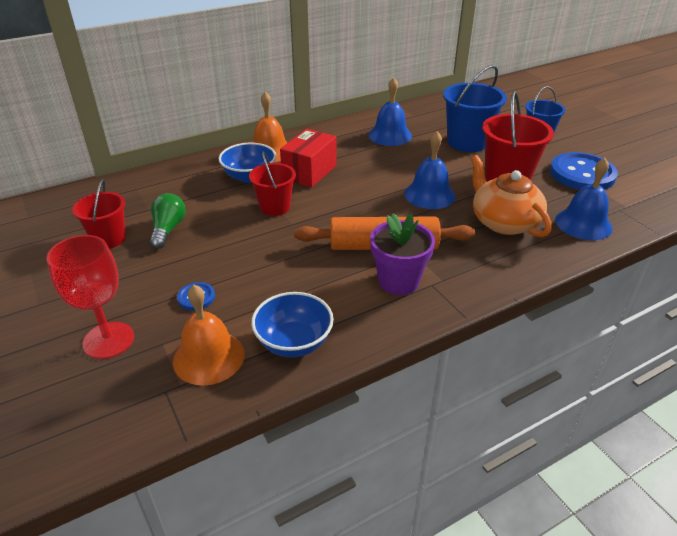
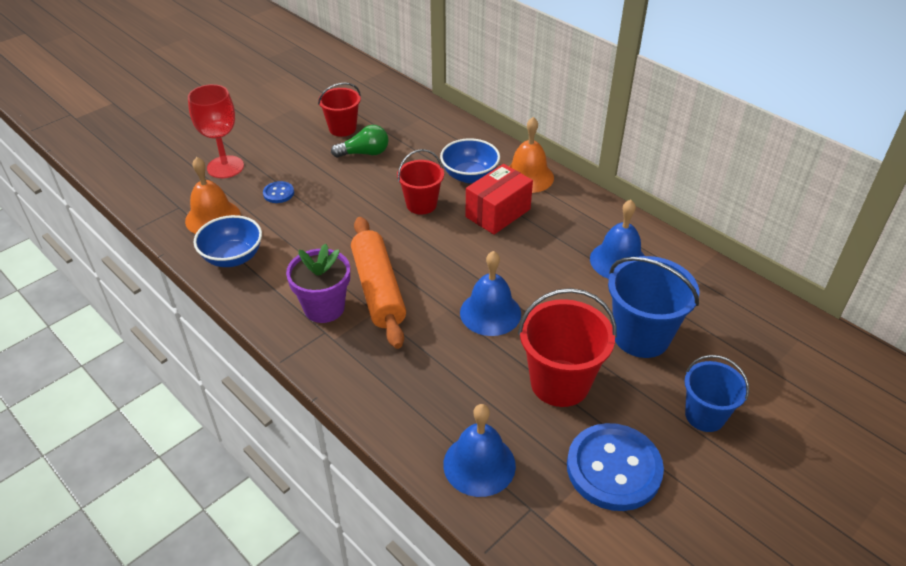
camera: 75 degrees right, 5 degrees up
(309, 172) = (498, 213): red box -> red box turned 60 degrees counterclockwise
(504, 222) = (455, 383): orange teapot -> none

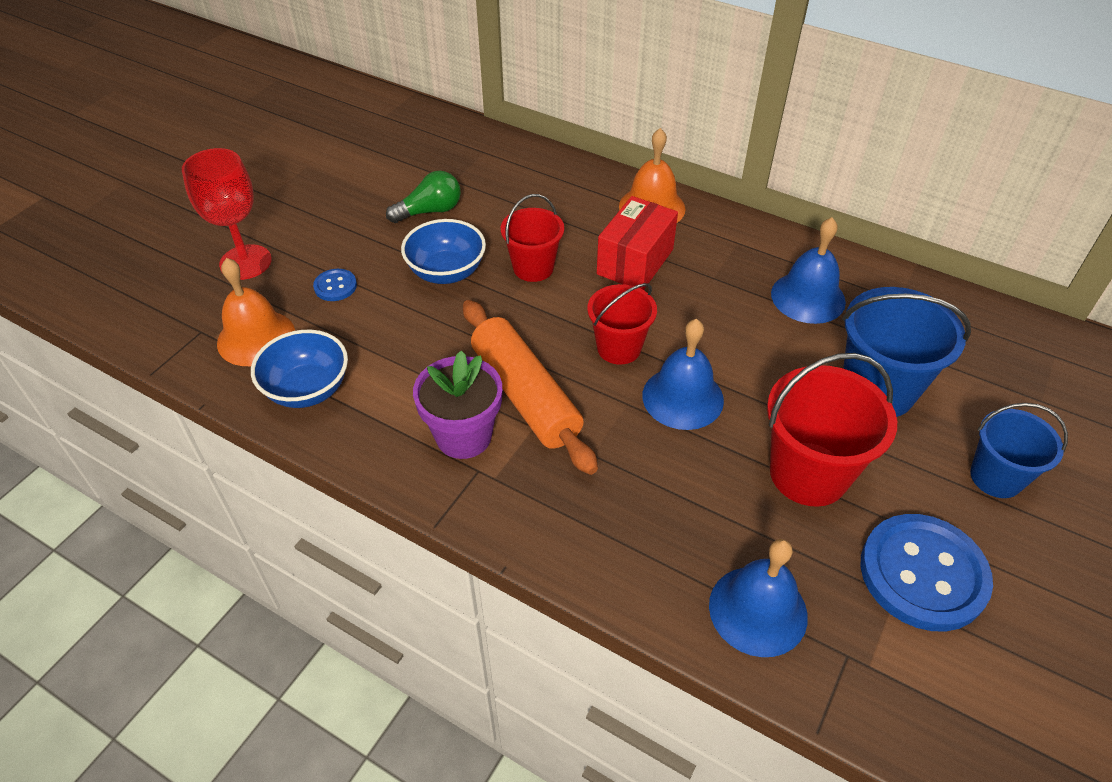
camera: 15 degrees left, 5 degrees up
(342, 128) = (386, 182): red bucket -> red bucket (619, 348)
(469, 176) = (578, 218): blue bowl -> blue bowl (446, 272)

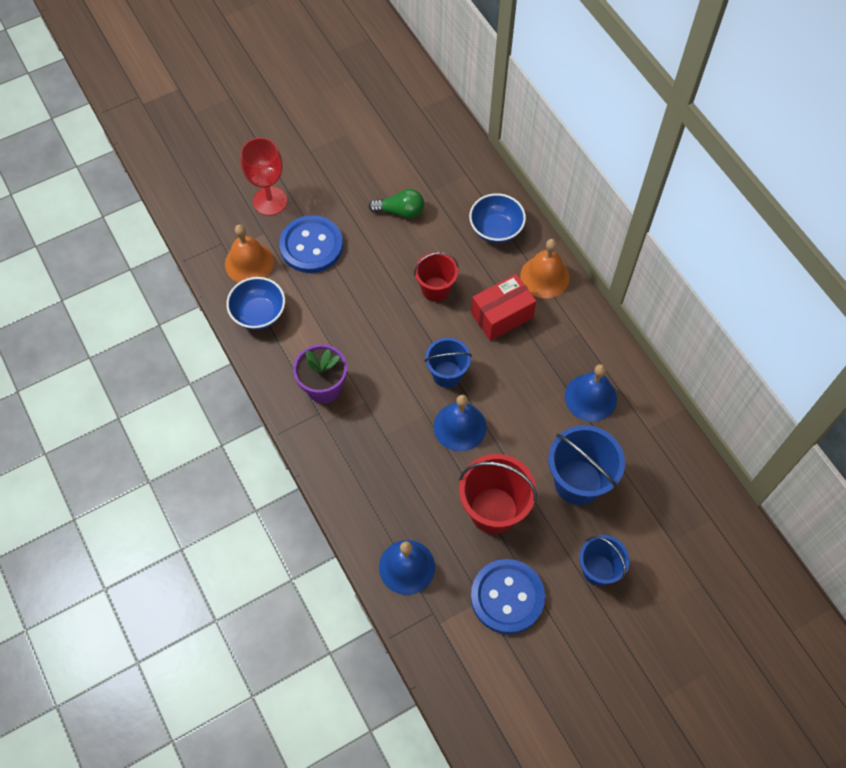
camera: 30 degrees right, 15 degrees up
(335, 286) = (311, 246): blue button -> blue button, size x2.23
(446, 272) = (382, 266): blue bowl -> blue bowl (496, 229)
(525, 395) = (372, 379): orange rolling pin -> none
(619, 348) = (447, 374): red bucket -> blue bucket

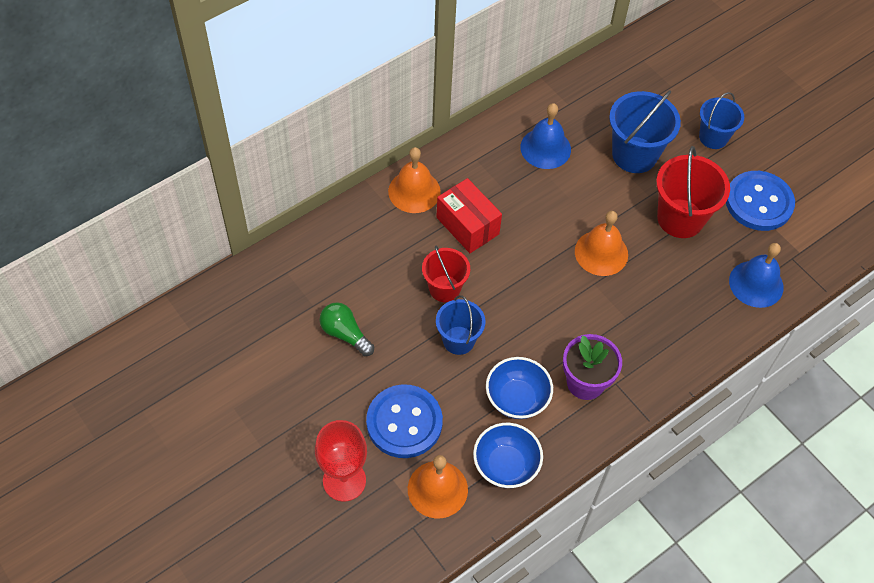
camera: 100 degrees left, 5 degrees down
(400, 211) = (345, 334): green light bulb -> green light bulb turned 45 degrees counterclockwise
(447, 374) = (545, 269): blue bucket -> blue bucket (458, 340)
(460, 426) = (601, 253): blue bell -> orange bell
(496, 229) = (360, 238): blue bowl -> blue bowl (517, 399)

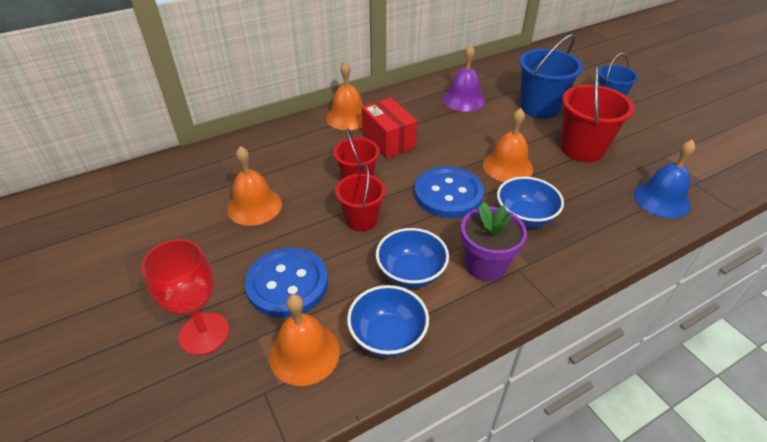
camera: 10 degrees right, 15 degrees down
(345, 334) = (254, 206): green light bulb -> orange bell
(458, 340) = (361, 219): blue bucket -> red bucket
(545, 148) = (463, 99): blue bell -> purple bell
(620, 320) = (525, 217): none -> blue bowl
(759, 202) = (655, 143): blue button -> blue button (448, 194)

